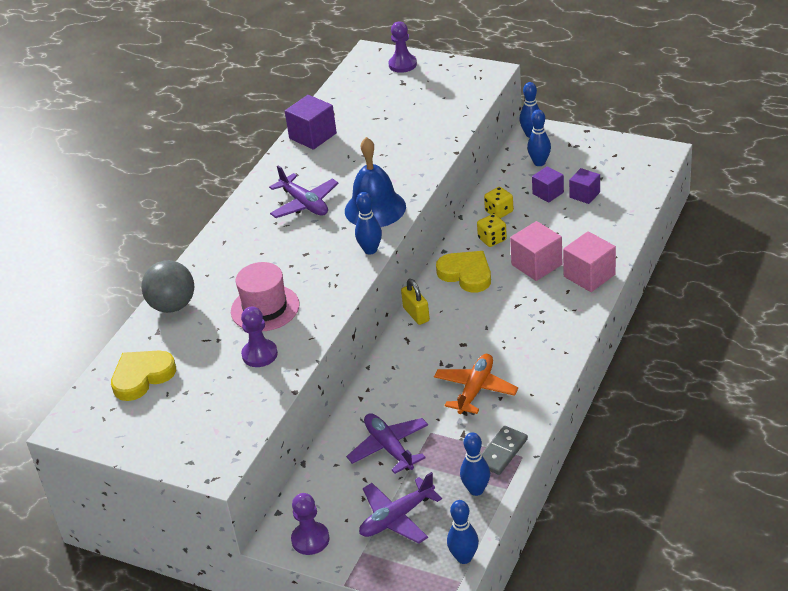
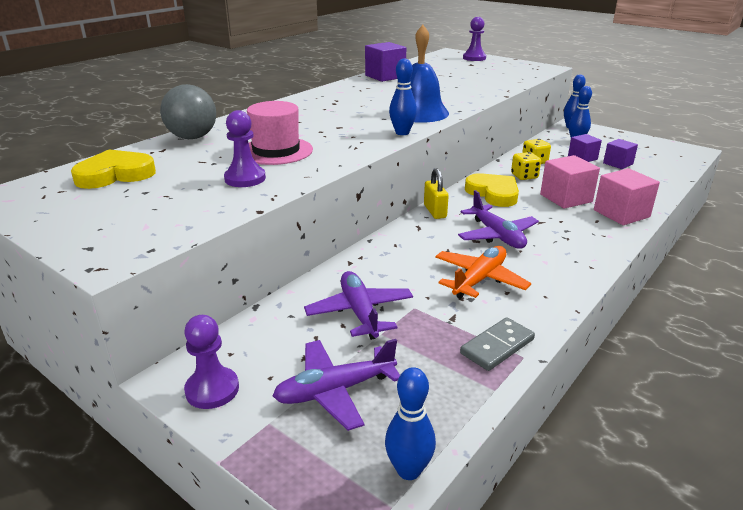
camera: 10 degrees right, 10 degrees down
(304, 204) = (356, 103): purple plane -> purple plane (497, 235)
(476, 490) = (452, 382): blue bowling pin -> none

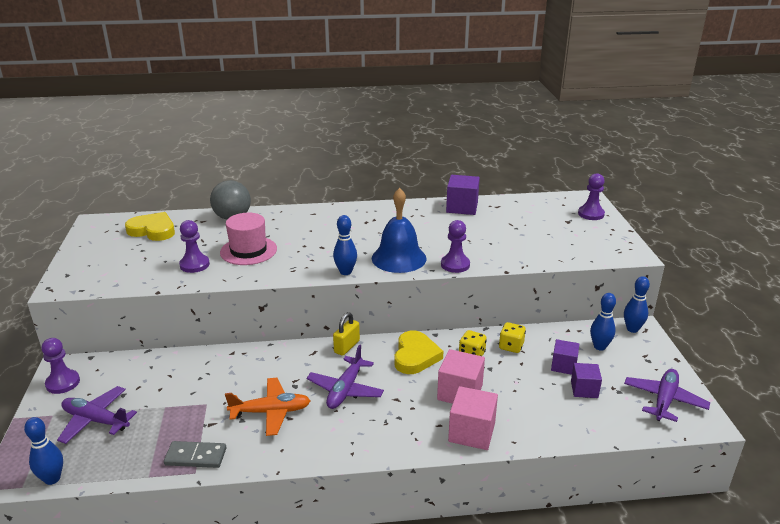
camera: 45 degrees right, 0 degrees up
(360, 312) = (179, 387): purple plane -> purple plane (664, 400)
(466, 103) = (455, 265): none -> purple pawn

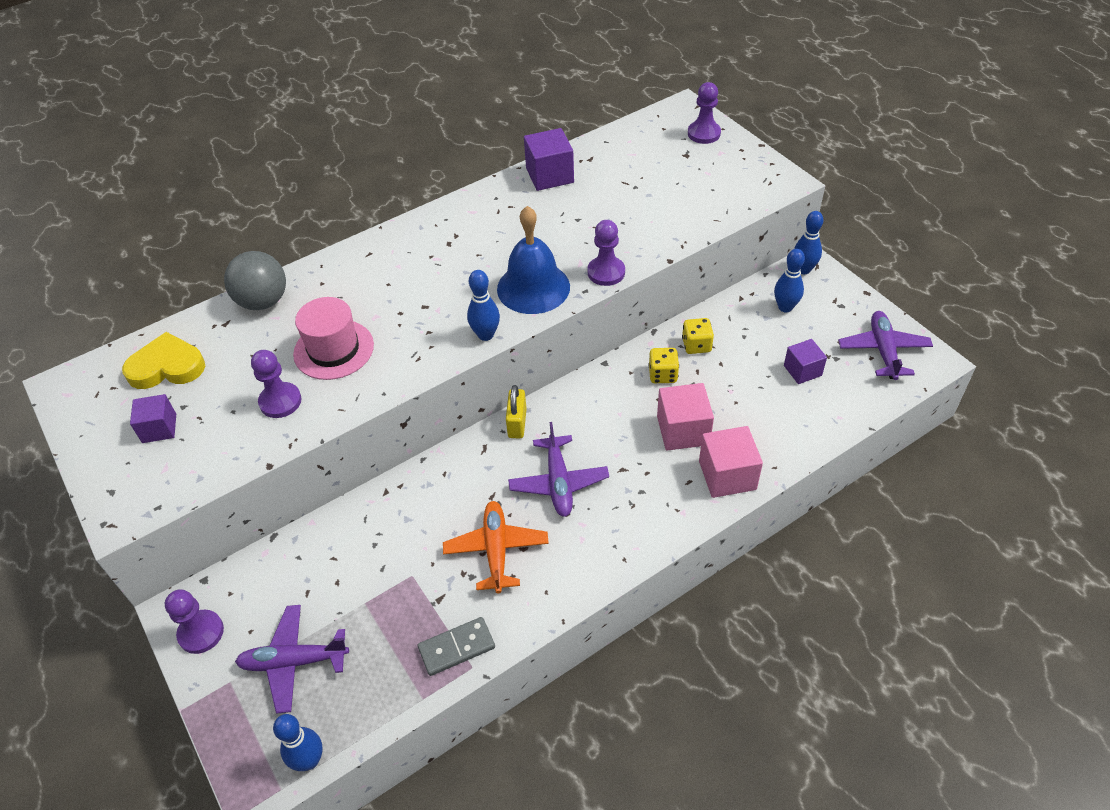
camera: 25 degrees left, 20 degrees up
(270, 412) = (496, 550): orange plane -> orange plane turned 60 degrees counterclockwise
(415, 356) = (603, 402): yellow heart -> none
(563, 366) = (765, 348): purple cube -> purple cube (159, 428)

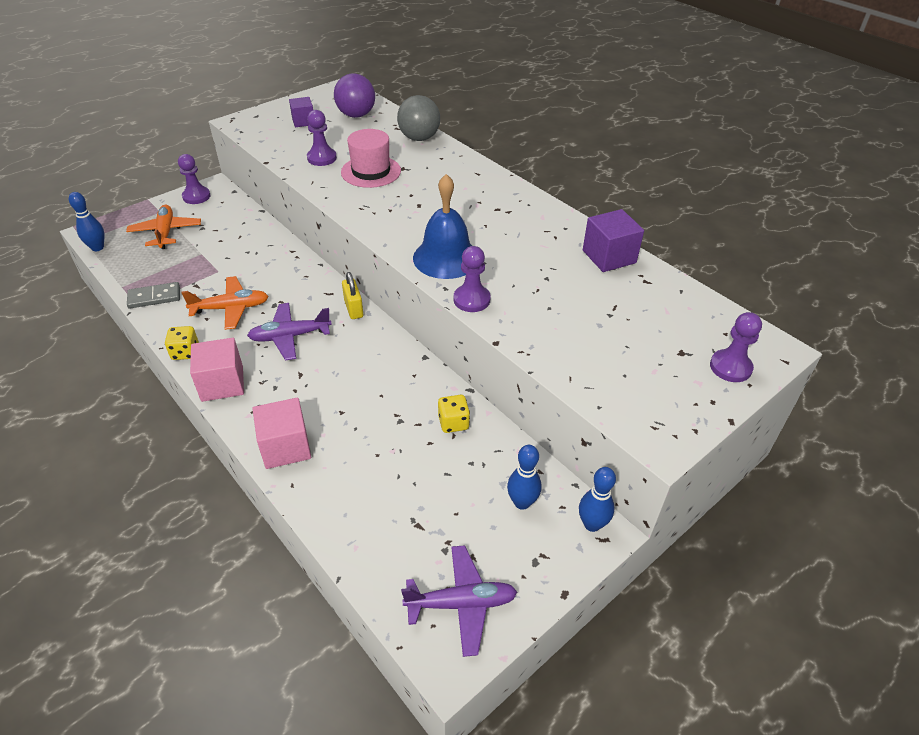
camera: 80 degrees right, 5 degrees down
(167, 367) = (356, 115): yellow heart -> purple ball
(294, 661) = (166, 232): purple plane -> orange plane
(457, 648) = (154, 297): grey domino -> grey domino turned 75 degrees counterclockwise
(486, 335) = (386, 237): blue bowling pin -> none
(517, 423) = (353, 308): yellow padlock -> yellow padlock turned 75 degrees clockwise
(663, 375) = (411, 398): yellow dice -> yellow dice (185, 352)
(683, 430) = (341, 414): pink cube -> pink cube (222, 383)
(802, 370) = (423, 515): purple cube -> none

